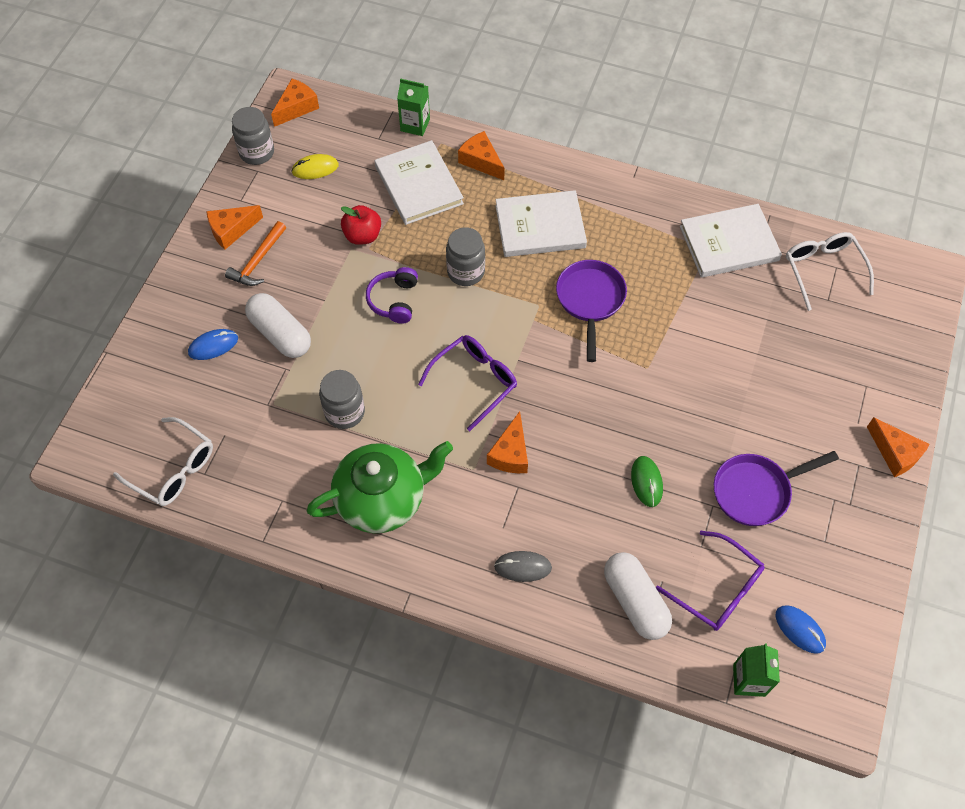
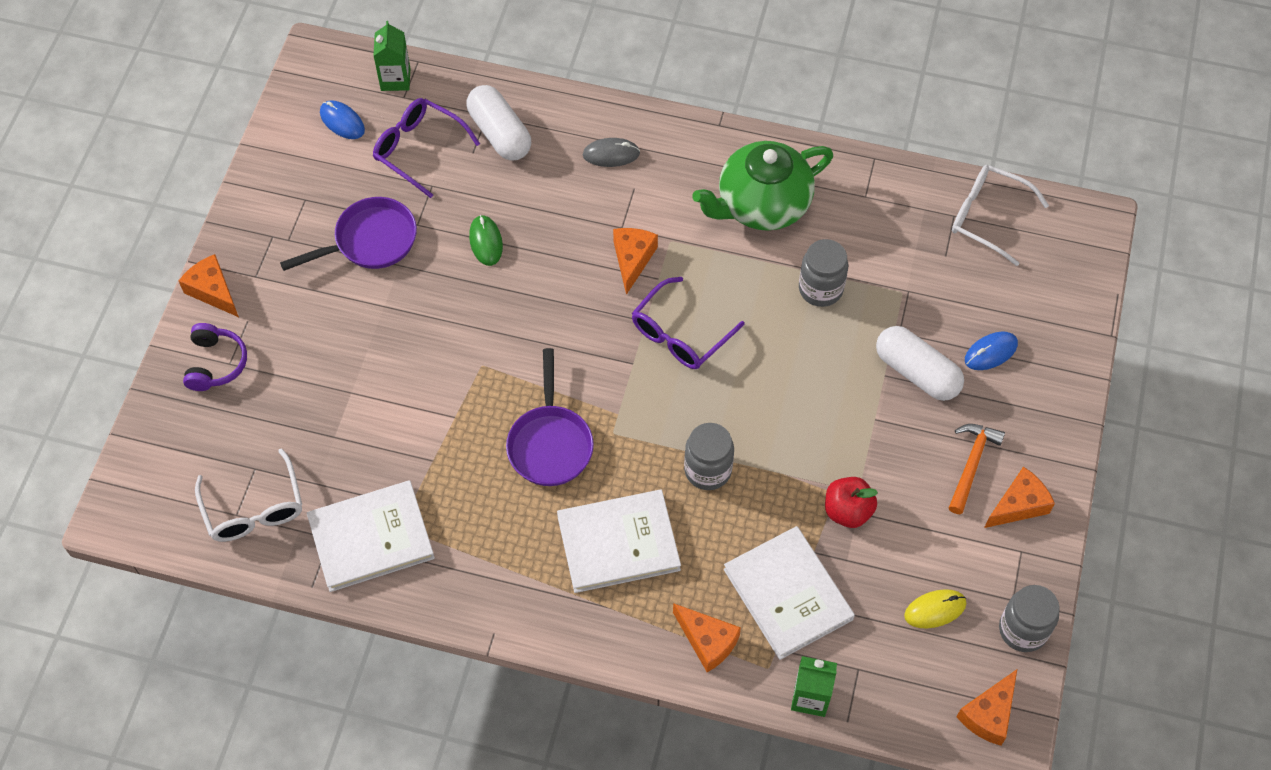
camera: 175 degrees right, 0 degrees up
(394, 300) = (790, 425): purple headphones -> purple headphones (216, 363)

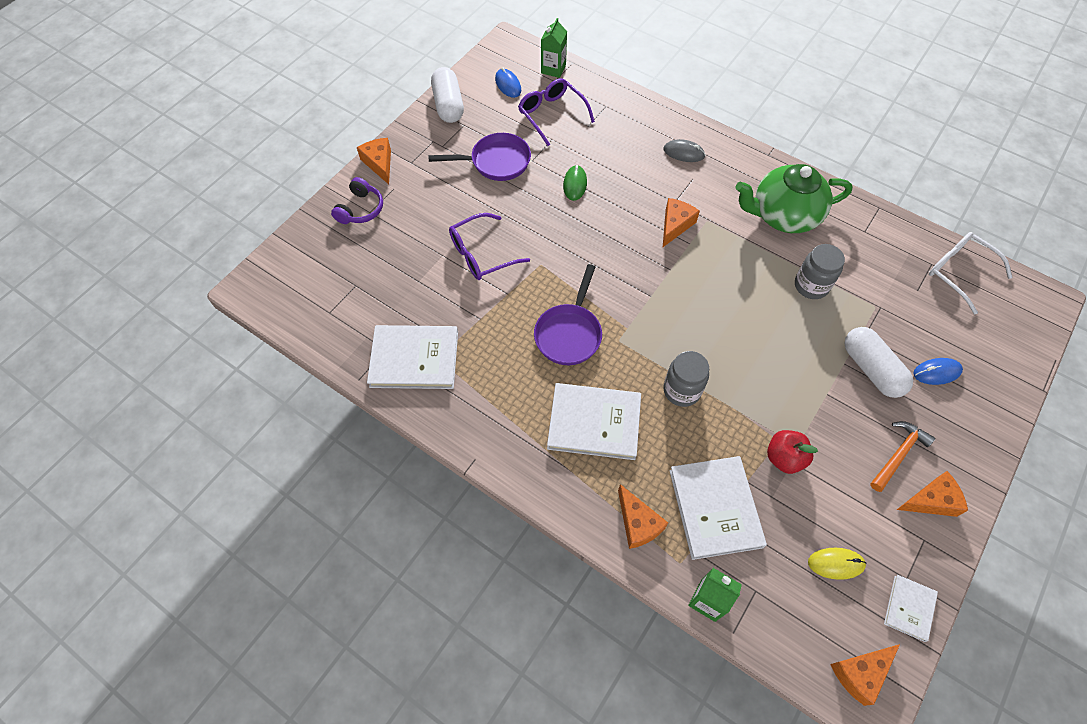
camera: 20 degrees right, 0 degrees up
(254, 508) = (343, 312): white glasses -> none
(499, 133) = (610, 119): white capsule -> white capsule (448, 105)
(680, 334) = (693, 286): purple glasses -> purple glasses (481, 254)
(1023, 630) = (909, 608): grey jar -> white book

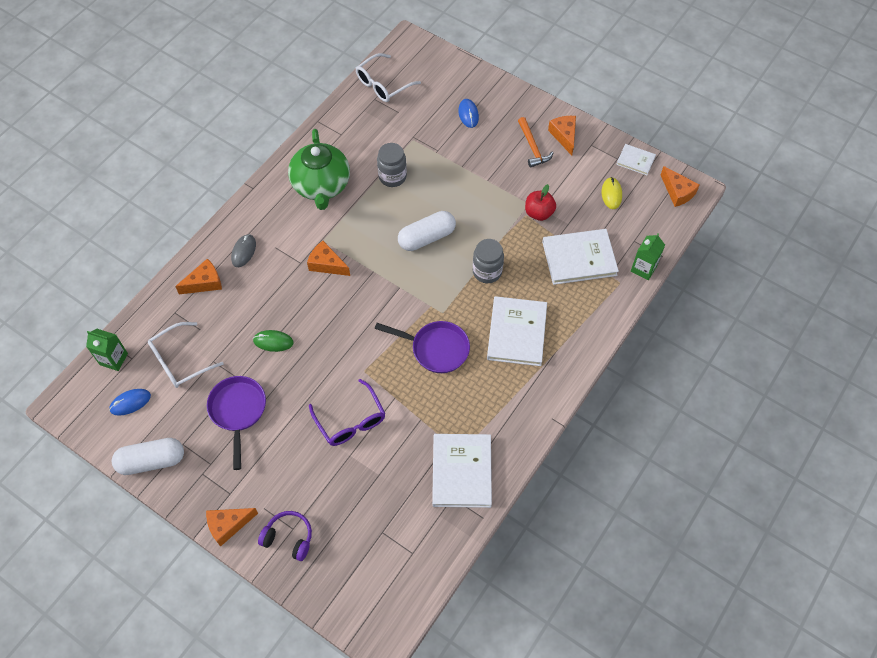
camera: 90 degrees left, 0 degrees up
(552, 114) = (180, 361): purple glasses -> white glasses
(638, 523) = (594, 307): orange cheese -> orange cheese (204, 283)
(871, 369) = (466, 151): white capsule -> white capsule (426, 237)
(898, 454) = (532, 147): orange hammer -> orange hammer turned 150 degrees counterclockwise

